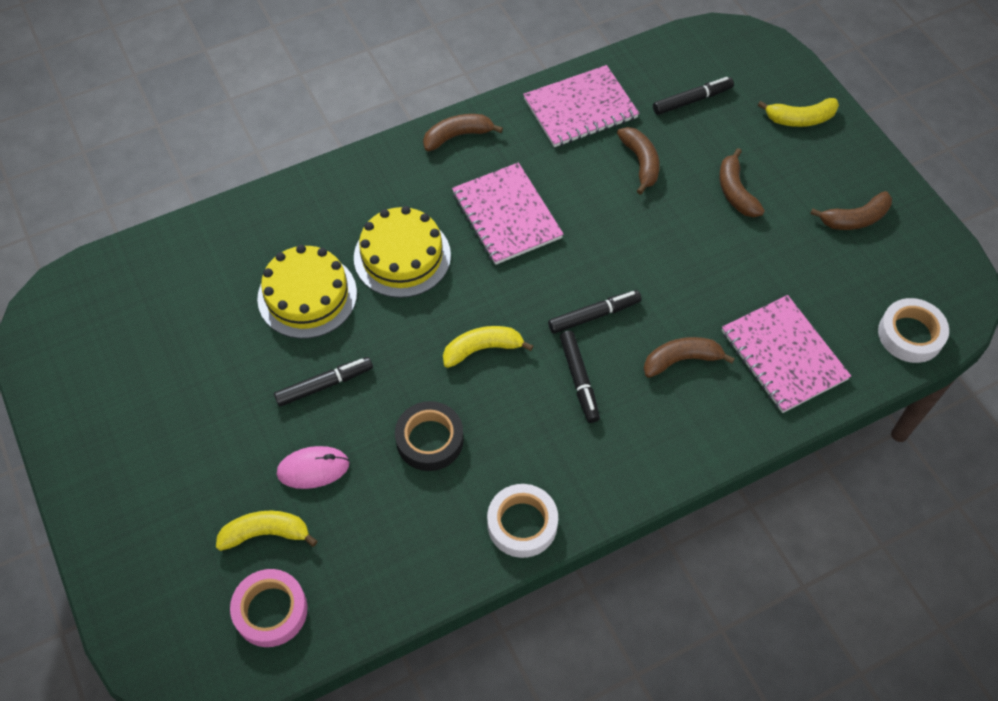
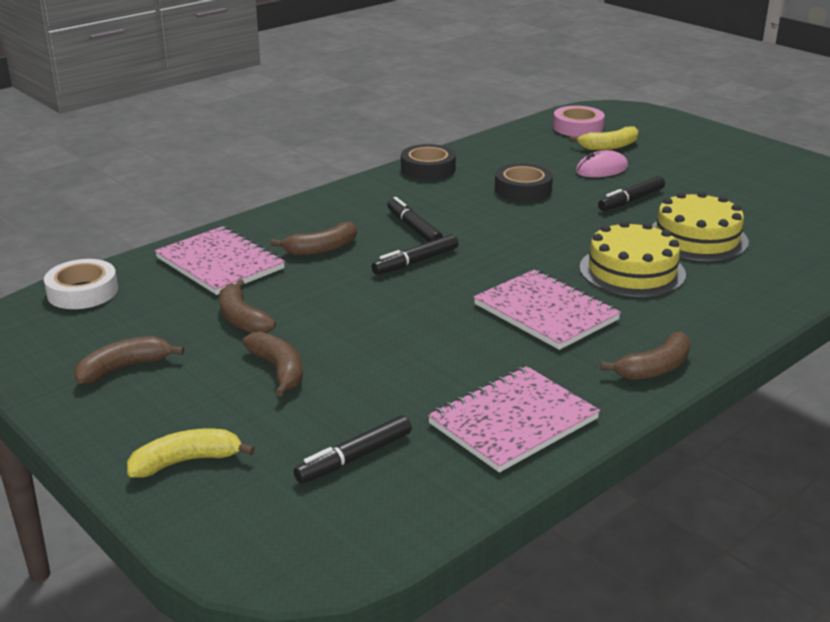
camera: 165 degrees right, 30 degrees down
(482, 349) = (511, 232): yellow banana -> none
(522, 524) = (428, 169): white tape -> black tape
(640, 163) = (408, 379): brown banana -> brown banana (242, 319)

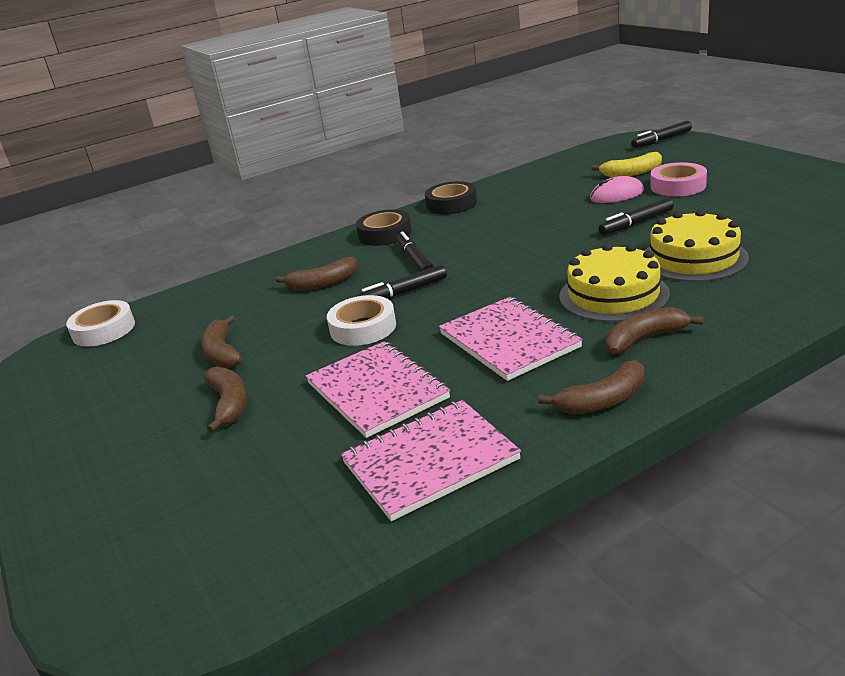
camera: 15 degrees right, 0 degrees up
(124, 368) = (98, 403): brown banana -> brown banana (644, 339)
(186, 461) = (101, 500): yellow banana -> none
(220, 263) = (229, 300): pink notebook -> pink notebook (377, 391)
(355, 457) = (256, 499): black marker -> black marker (662, 140)
(388, 296) = (363, 328): none -> white tape
(523, 189) = (533, 218): black tape -> black tape (384, 234)
(578, 127) = (607, 157): pink tape -> pink tape (678, 186)

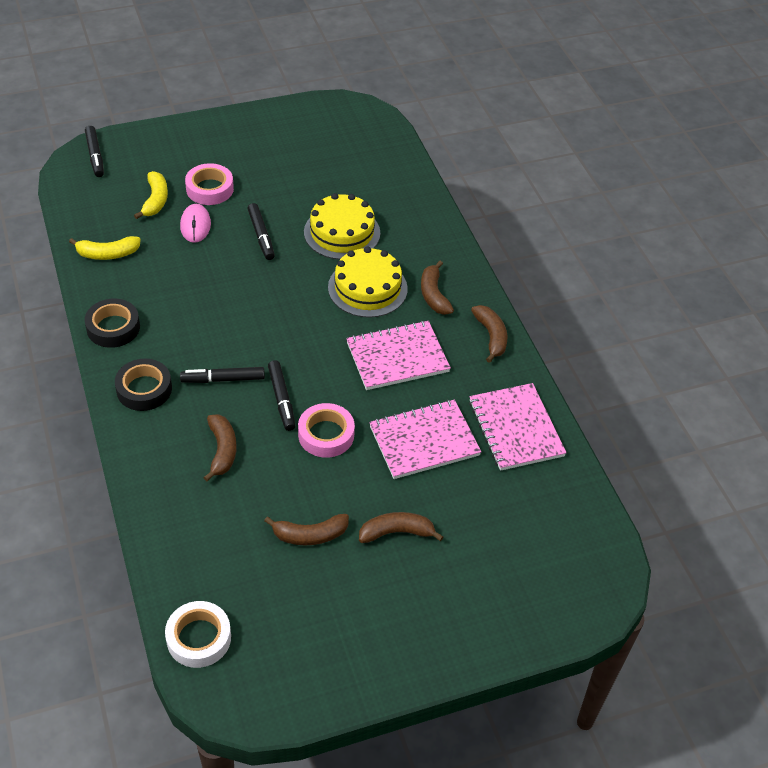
camera: 85 degrees left, 20 degrees up
(363, 328) = (326, 434): white tape -> pink tape
(540, 178) = (107, 254): none -> yellow banana

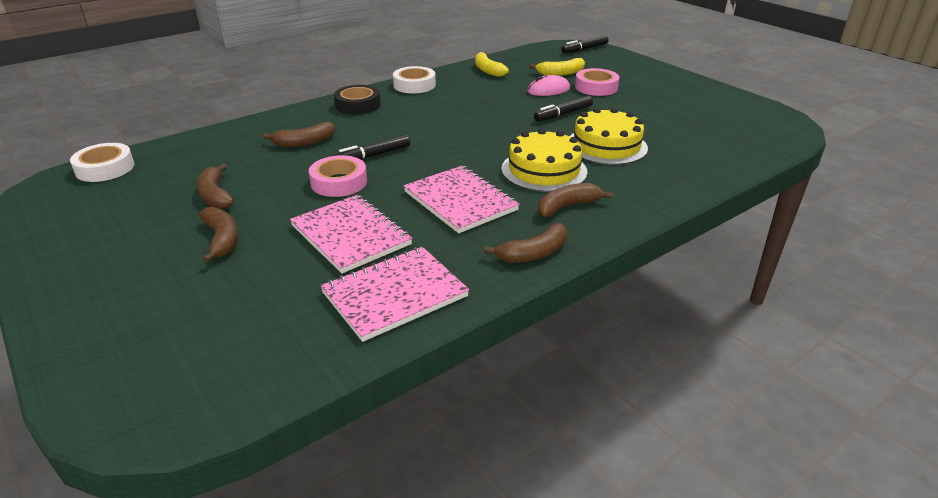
camera: 75 degrees right, 15 degrees down
(113, 327) = (414, 85): black tape -> white tape
(223, 379) = (383, 129): black marker -> none

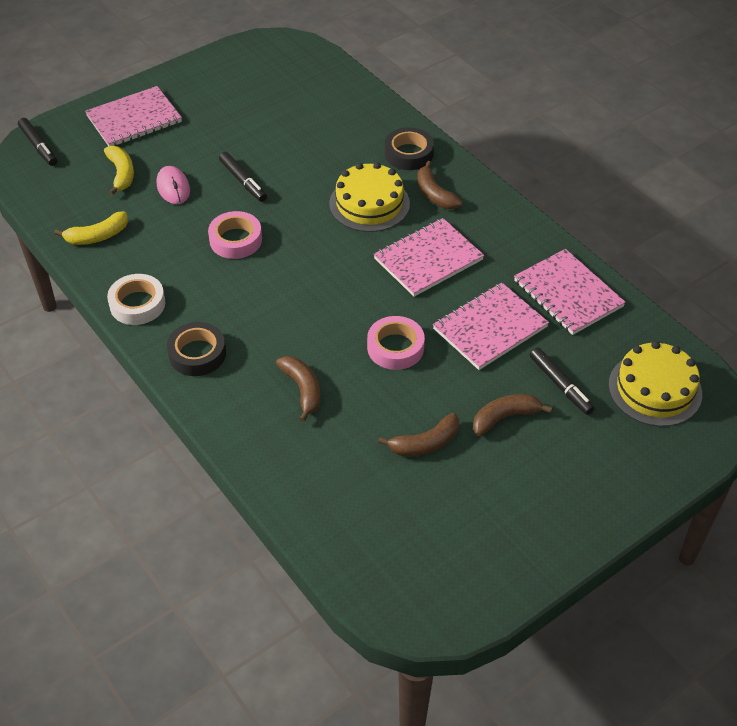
camera: 90 degrees left, 15 degrees up
(105, 168) = (365, 570): white tape -> none
(373, 155) = (337, 326): black marker -> black marker (560, 385)
(533, 253) = (505, 218): brown banana -> none
(596, 87) = (171, 150): pink tape -> pink tape (235, 240)
(606, 146) = (320, 159): yellow cake -> yellow cake (655, 389)
(631, 74) = (134, 119): none -> pink notebook
(634, 192) = (408, 154): none -> black tape

